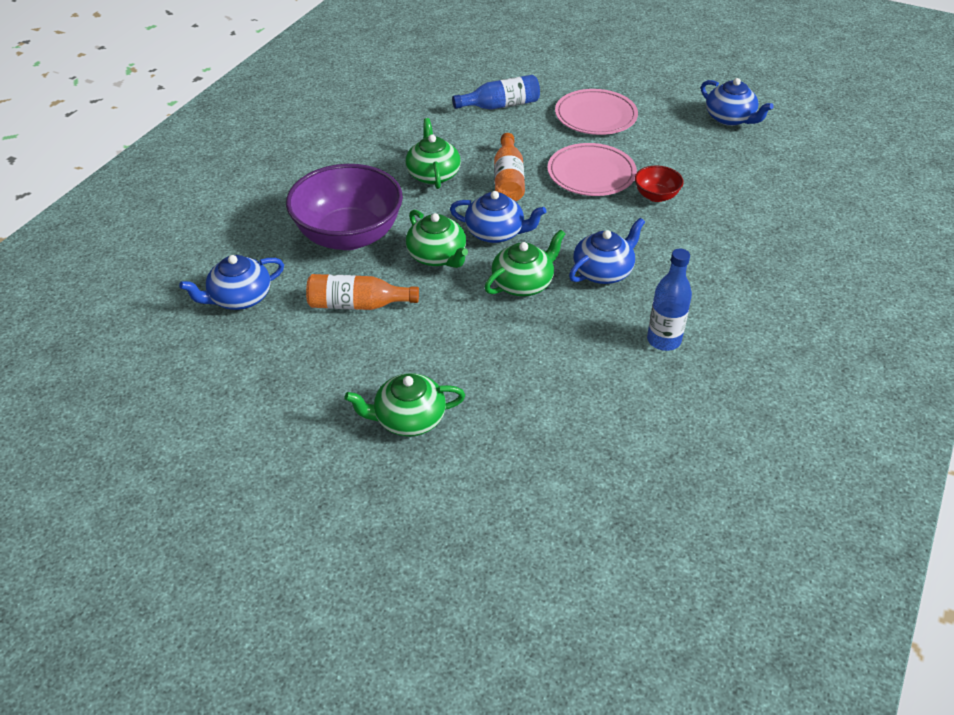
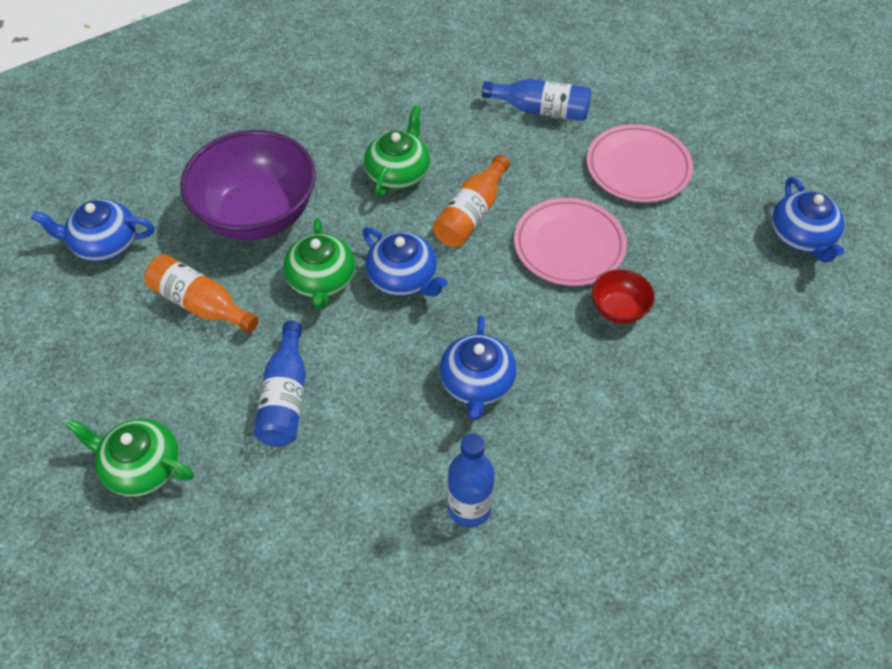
camera: 30 degrees right, 10 degrees up
(477, 333) = (285, 397): none -> blue bottle
(523, 283) = (380, 357): green teapot -> none
(603, 271) = (477, 383): blue teapot -> blue teapot turned 105 degrees clockwise

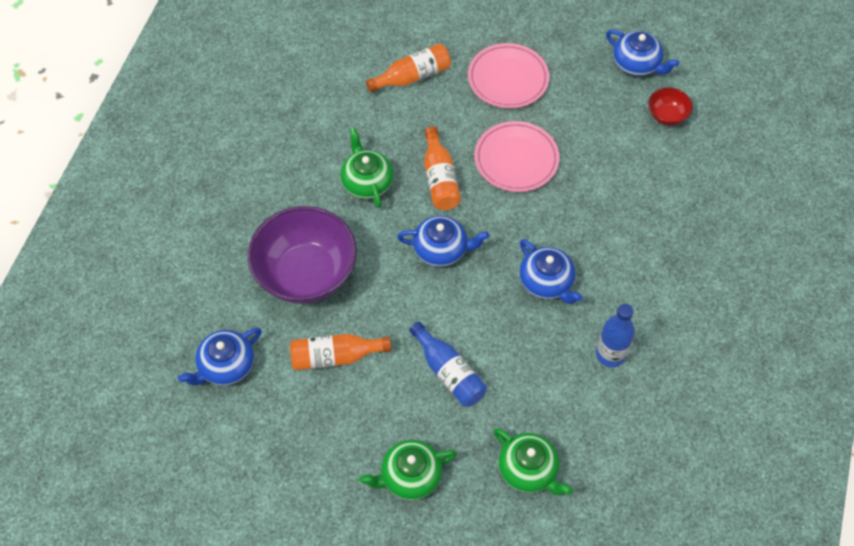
camera: 40 degrees left, 5 degrees up
(321, 281) = (394, 287): green teapot -> green teapot (529, 470)
(541, 110) = (412, 76): blue bottle -> orange bottle
(619, 309) = (580, 180): red bowl -> red bowl (667, 116)

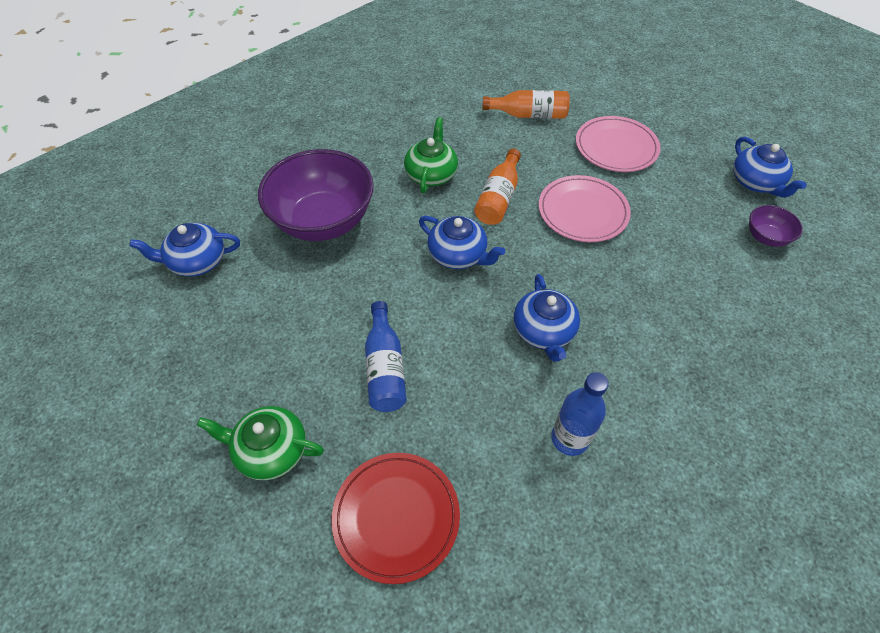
camera: 30 degrees right, 5 degrees down
(335, 357) = (292, 300): orange bottle -> none
(529, 470) = (396, 516): green teapot -> red plate
(667, 116) = (766, 237): red bowl -> purple bowl

